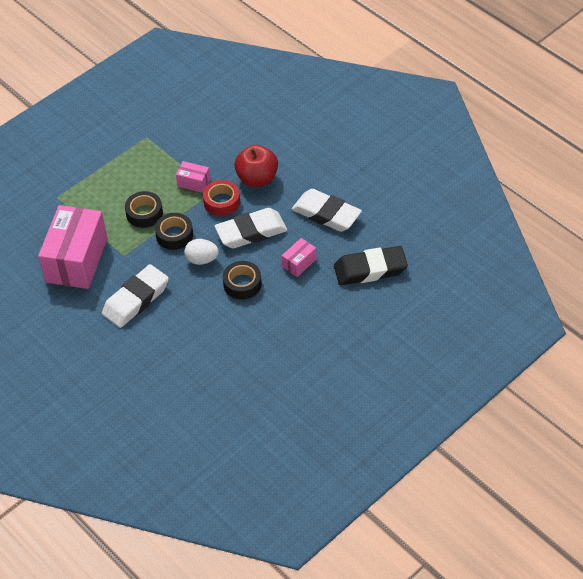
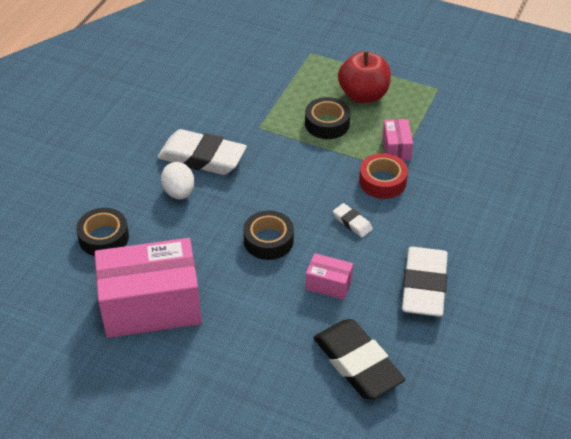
camera: 65 degrees right, 5 degrees down
(76, 260) = (234, 95): pink box -> pink box (151, 306)
(174, 235) = (310, 158): black tape -> black tape (104, 237)
(202, 259) = (286, 193): white egg -> white egg (179, 192)
(251, 232) = (352, 223): white eraser -> white eraser, size x0.46
(257, 179) = (438, 201): red apple -> red apple (363, 95)

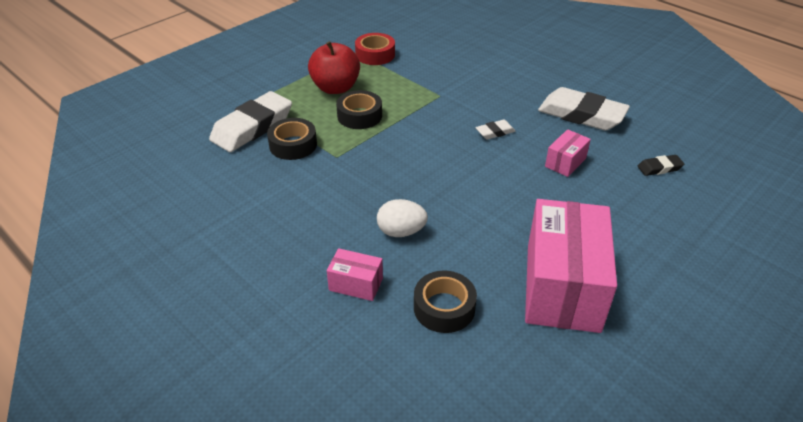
camera: 70 degrees left, 5 degrees down
(202, 157) = (357, 204): white eraser -> white eraser (252, 127)
(268, 240) = (498, 185): black tape -> black tape (293, 145)
(357, 363) = (659, 168): black eraser -> black eraser, size x0.46
(382, 181) = (452, 105): red tape -> red tape (375, 55)
(396, 148) = (415, 88): pink box -> pink box (356, 284)

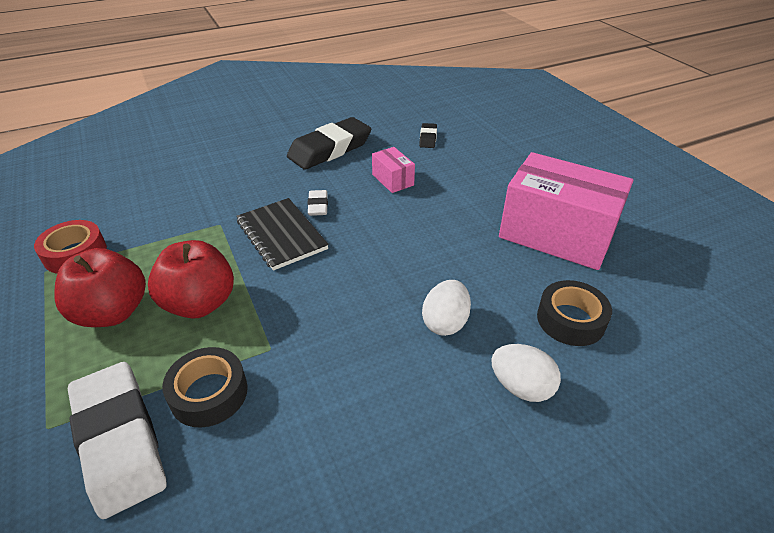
camera: 70 degrees left, 0 degrees up
(356, 284) = (521, 387): pink box -> white egg
(359, 116) = (200, 303): black tape -> red apple
(447, 126) = (281, 235): none -> black notebook
(581, 115) = (330, 149): white eraser -> black eraser

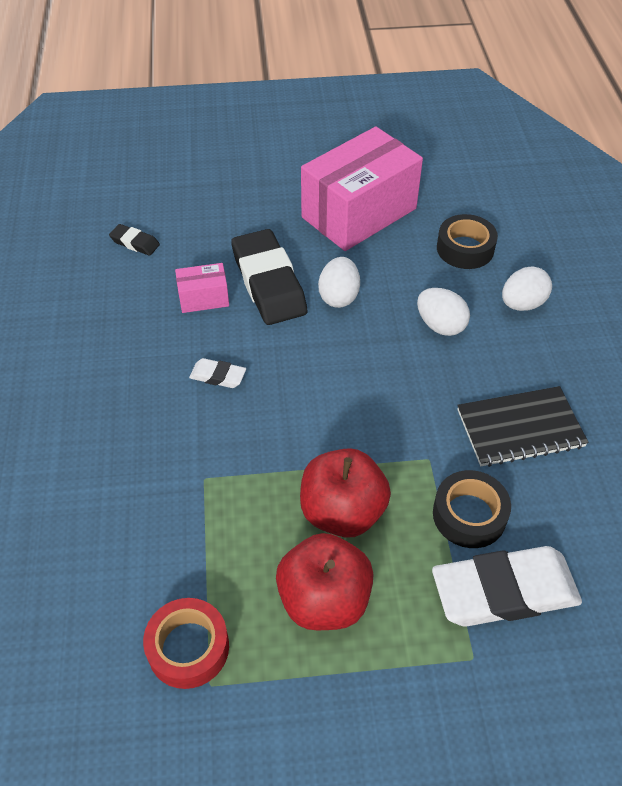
camera: 70 degrees left, 10 degrees up
(281, 235) = (257, 420): black notebook -> black notebook (520, 428)
(330, 149) = (99, 338): black eraser -> black eraser (268, 283)
(440, 247) = (339, 296): none -> white egg

